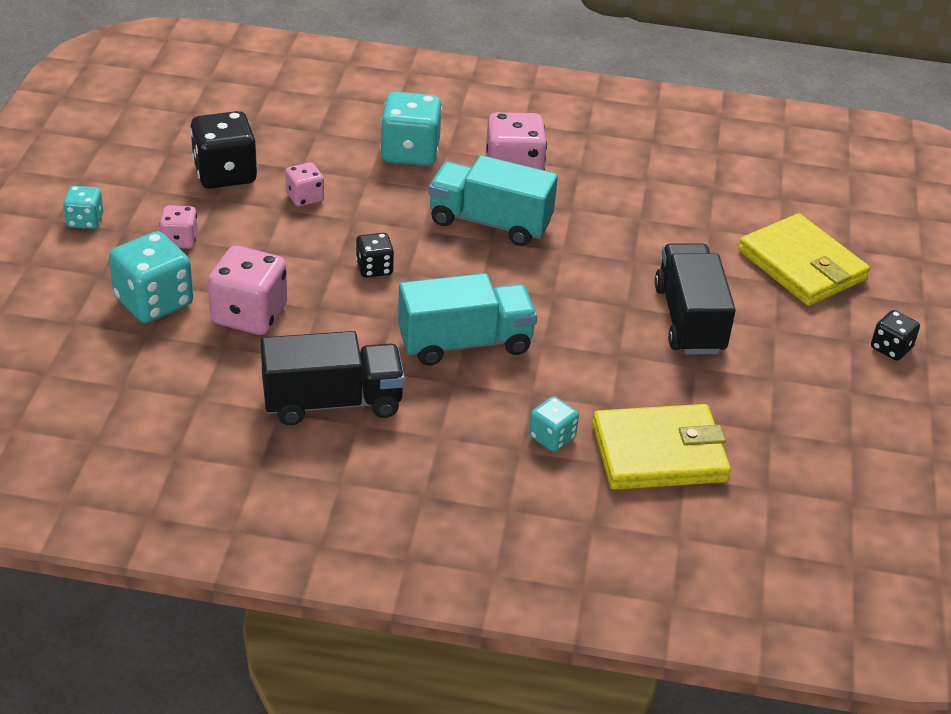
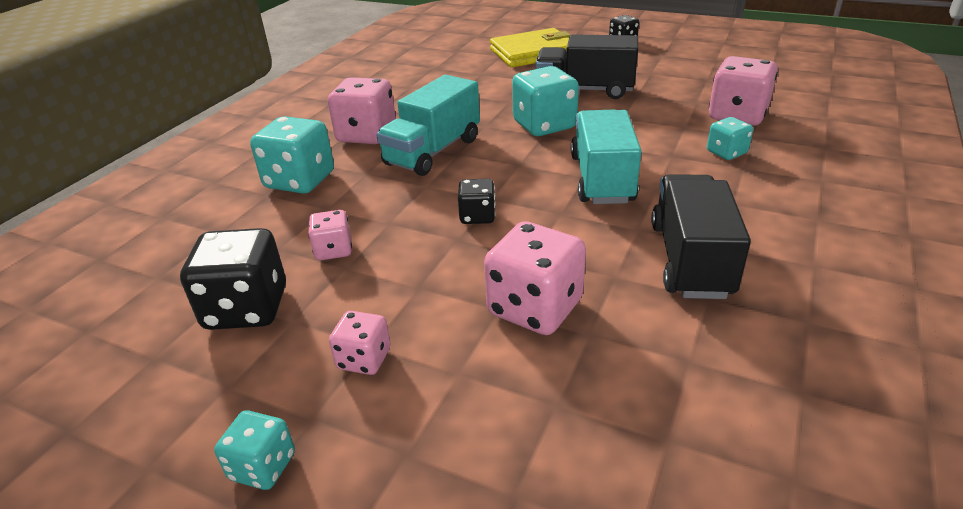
camera: 70 degrees left, 5 degrees down
(154, 302) = (488, 394): turquoise dice -> turquoise dice (544, 125)
(659, 453) = (737, 115): yellow wallet -> pink dice

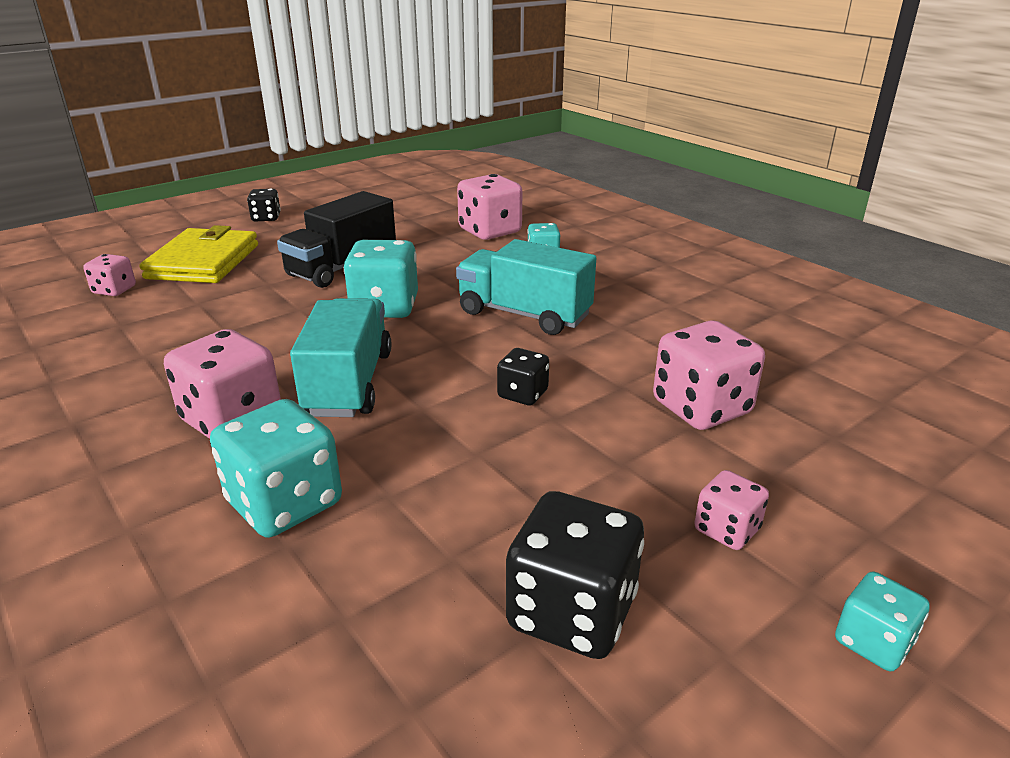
camera: 65 degrees left, 5 degrees down
(333, 250) = (499, 508): pink dice -> pink dice (114, 290)
(433, 151) = (349, 383): turquoise truck -> turquoise truck turned 150 degrees counterclockwise
(690, 259) = (682, 321): black truck -> none

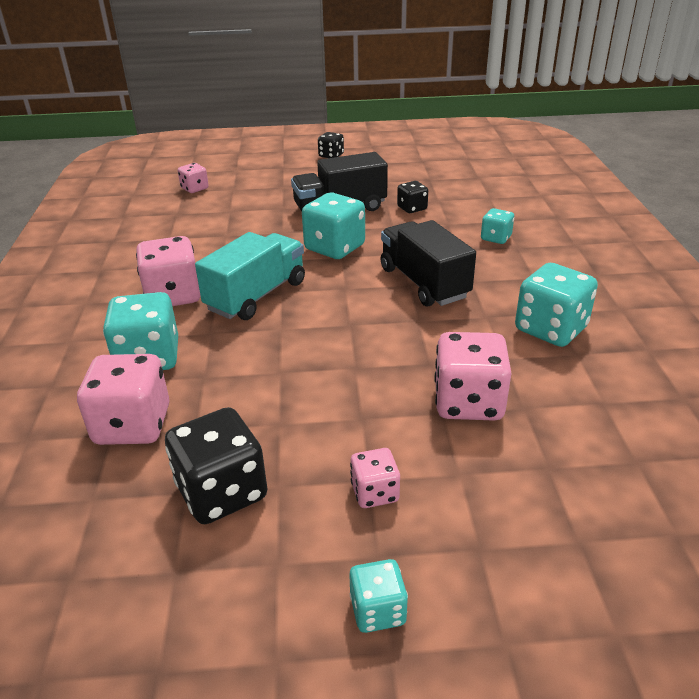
camera: 35 degrees right, 5 degrees up
(203, 262) = (261, 181): yellow wallet -> none
(490, 231) = (477, 205): pink dice -> pink dice (133, 425)
(522, 394) = (353, 343): black dice -> black dice (412, 208)
(524, 314) = (424, 283): turquoise truck -> black truck
(688, 319) = (550, 329): none -> turquoise dice

